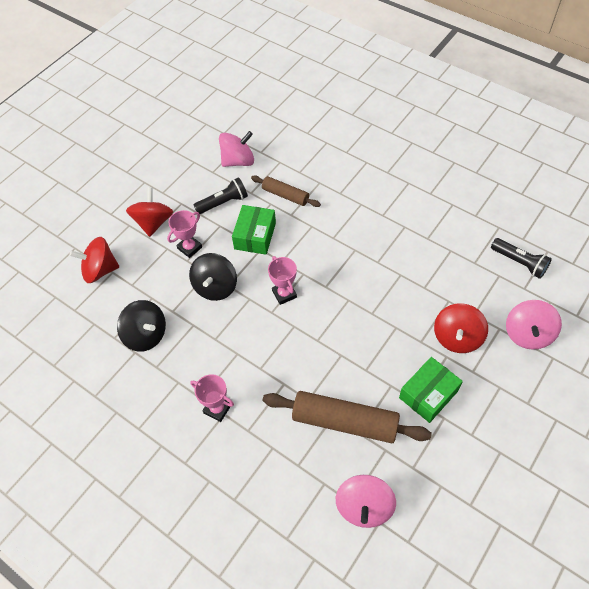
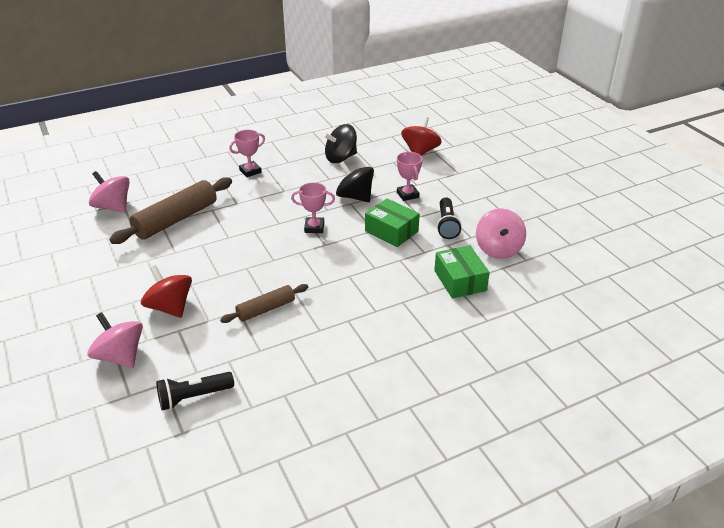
camera: 115 degrees right, 20 degrees down
(153, 222) = (452, 184): red spinning top -> none
(285, 195) = (427, 264): brown rolling pin -> brown rolling pin (266, 309)
(428, 394) = (145, 268): green box -> green box (460, 280)

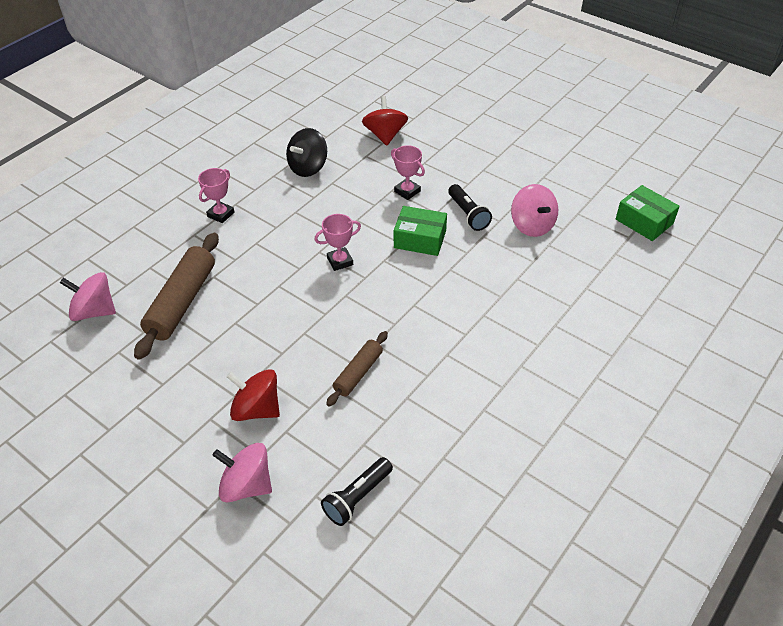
camera: 25 degrees left, 10 degrees up
(355, 197) = (356, 210): black spinning top -> none
(460, 280) = (520, 272): green box -> green box (644, 221)

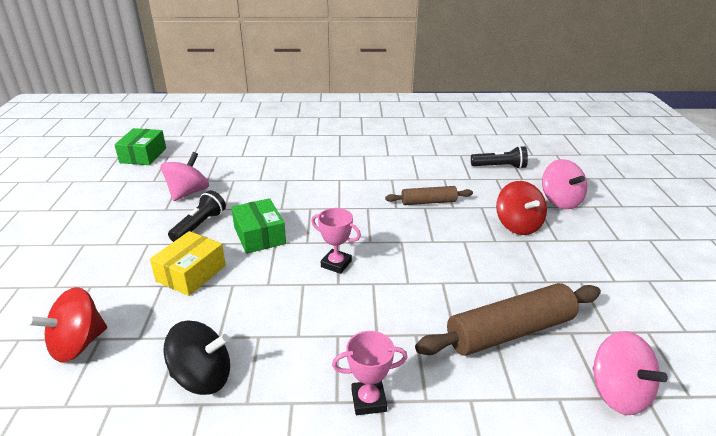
camera: 130 degrees left, 15 degrees down
(407, 191) = (191, 273): pink trophy -> yellow box

